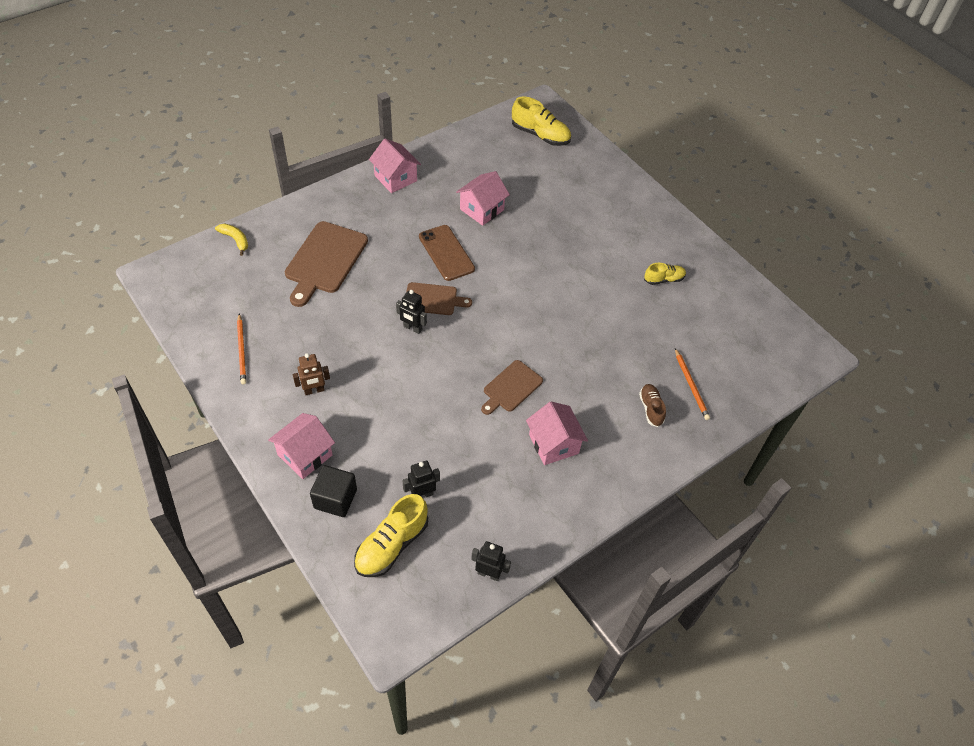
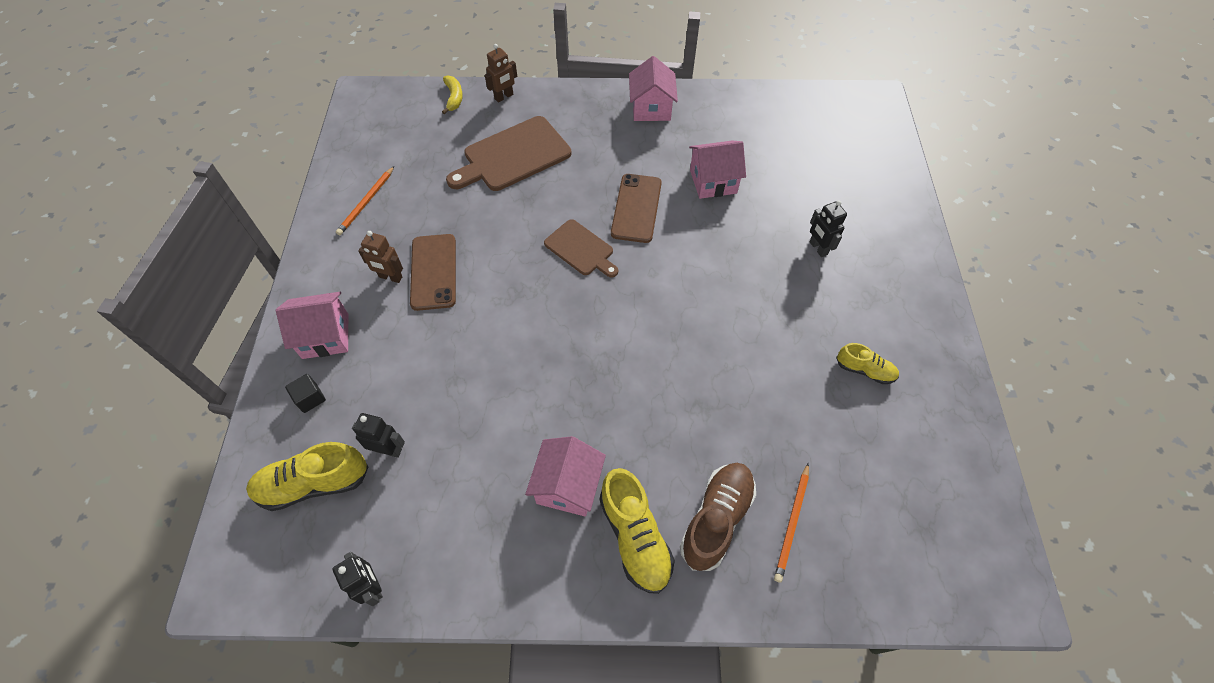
camera: 40 degrees right, 5 degrees up
(276, 221) = (504, 97): none -> brown robot
(335, 499) = (310, 398): black cube -> black cube, size x0.60
(343, 369) = (433, 272): none -> brown phone
(412, 328) = (534, 268): black robot -> black robot (818, 248)
(511, 388) = (577, 391): brown cutting board -> none
(540, 135) = (847, 133): yellow shoe -> yellow shoe (635, 537)
(651, 408) = (716, 519): brown shoe -> brown shoe, size x1.71

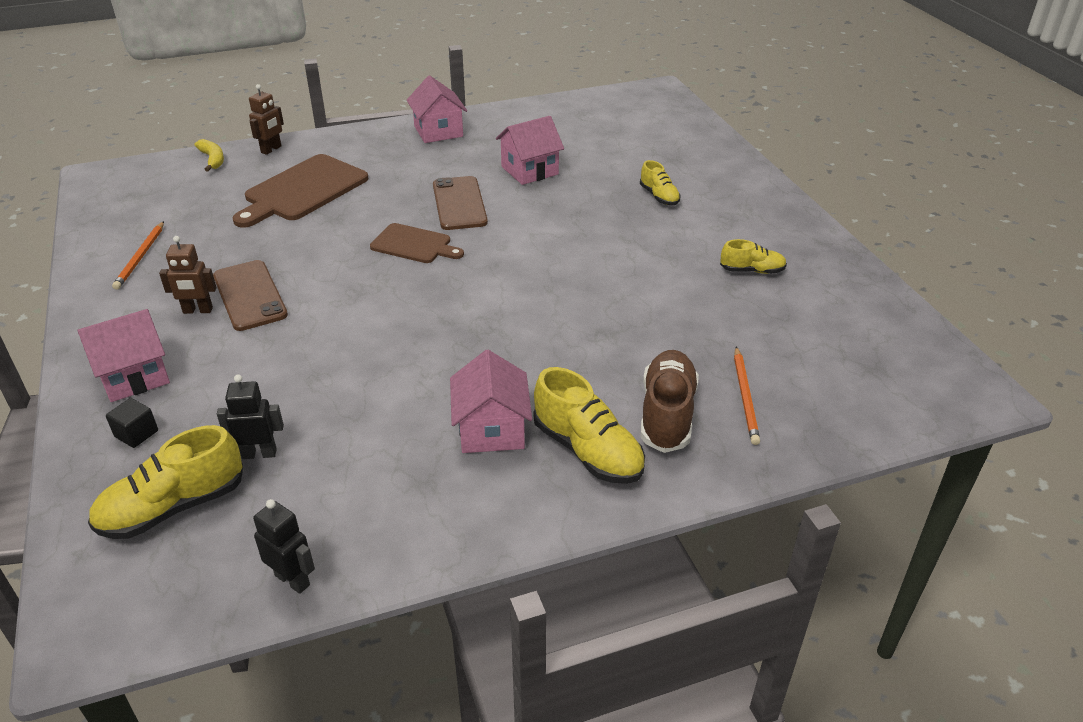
camera: 20 degrees left, 20 degrees down
(818, 248) = (659, 196): black robot -> yellow shoe

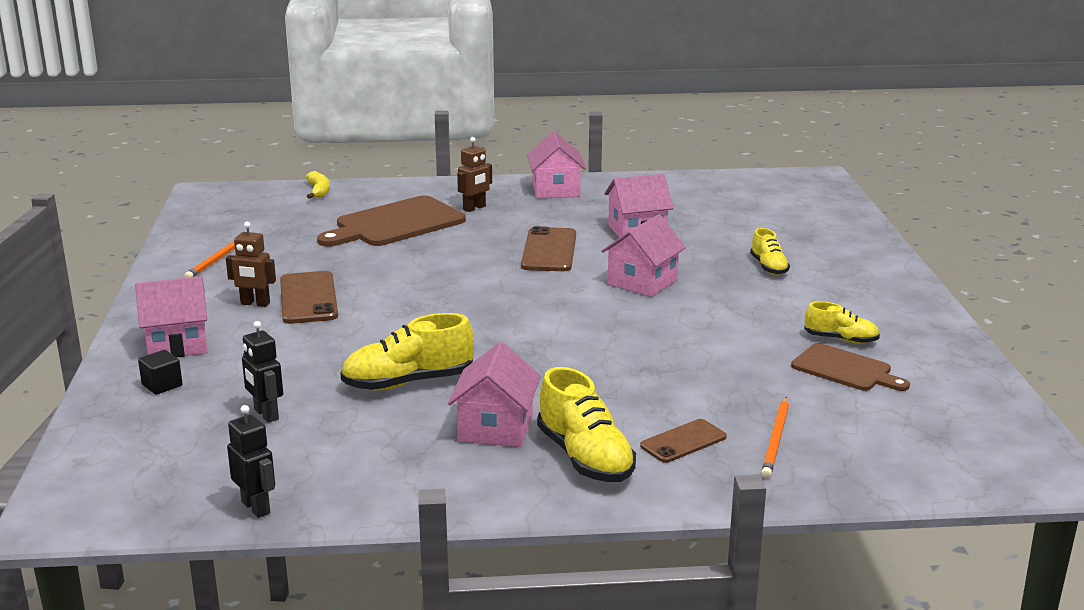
camera: 15 degrees right, 15 degrees down
(173, 507) = (172, 441): yellow shoe -> yellow shoe (408, 382)
(259, 453) = (266, 414): black robot -> black robot turned 135 degrees counterclockwise
(271, 149) = (379, 189): brown robot -> brown robot (474, 208)
(414, 245) = (487, 278): brown cutting board -> brown cutting board (845, 369)
(557, 229) = (642, 282): none -> pink house
(667, 414) = (683, 441): brown shoe -> brown phone

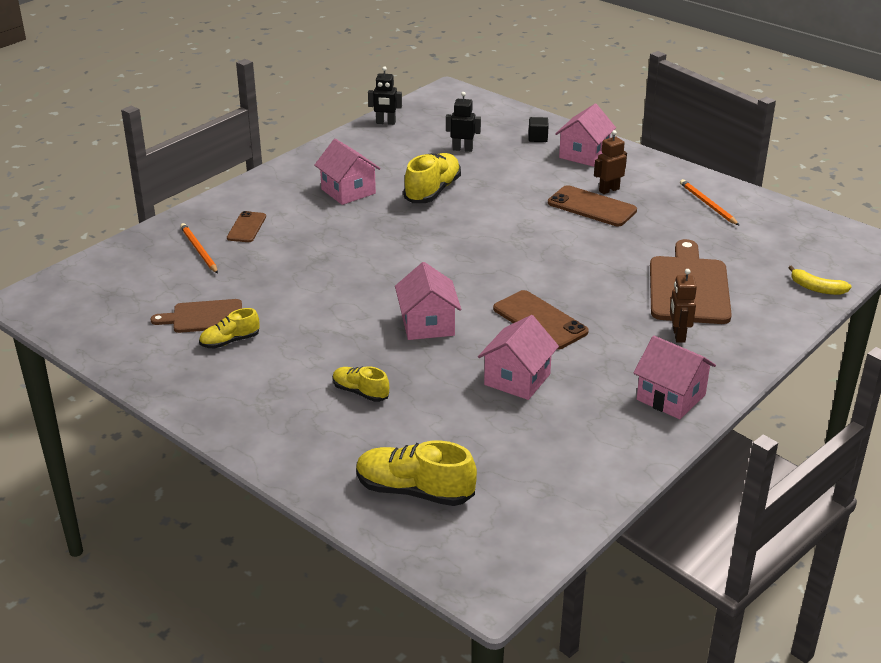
camera: 135 degrees right, 10 degrees up
(585, 458) = (283, 198): yellow shoe -> yellow shoe (414, 491)

